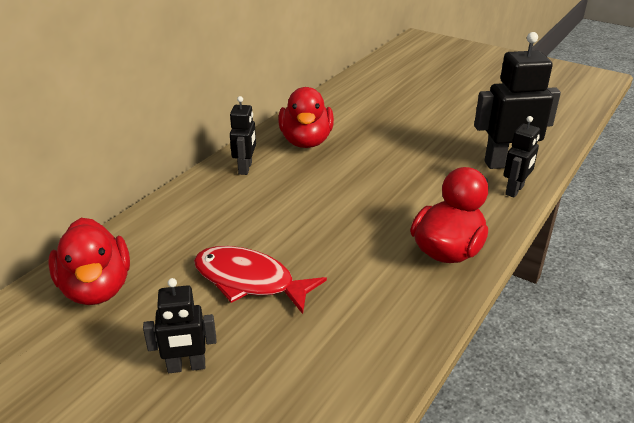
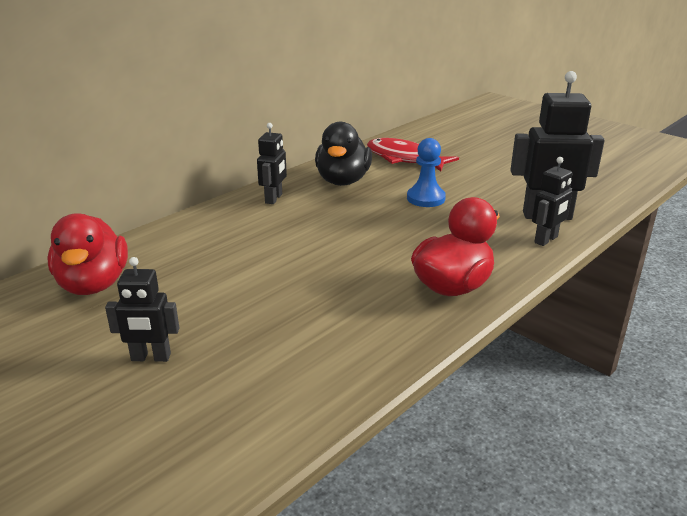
camera: 10 degrees right, 5 degrees down
(249, 281) = (240, 293): red fish -> red fish (404, 159)
(306, 141) = (343, 181): red duck -> black duck
(391, 154) = (425, 198): none -> blue pawn

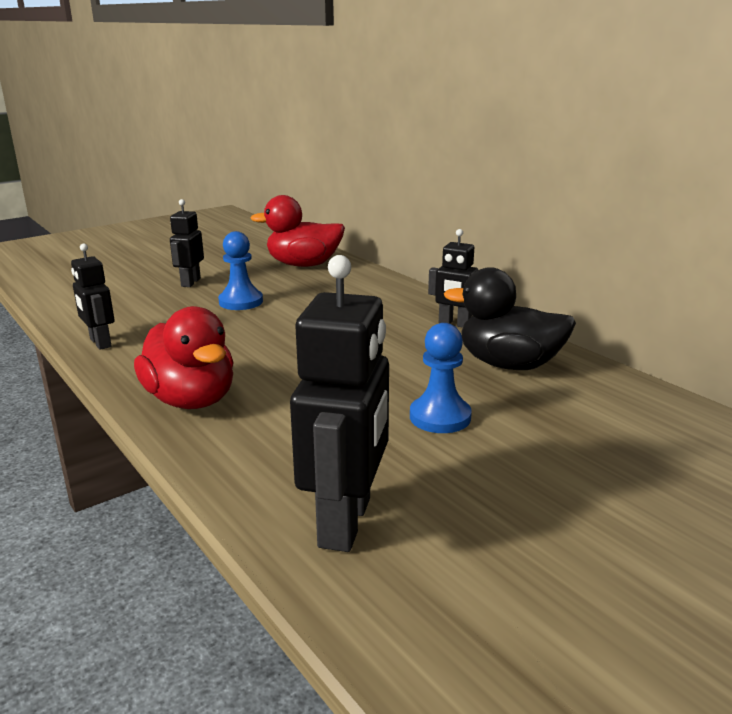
camera: 100 degrees right, 5 degrees down
(225, 305) = (241, 302): none -> blue pawn
(404, 159) = (610, 420): red fish -> none
(546, 240) = (260, 497): black robot -> black robot (100, 343)

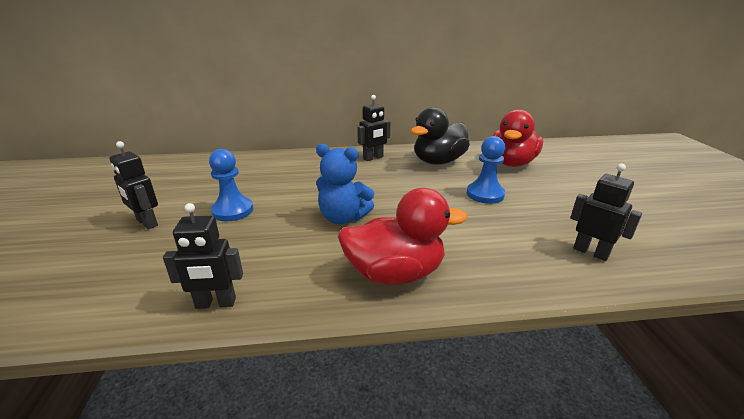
camera: 60 degrees left, 5 degrees up
(277, 349) = (343, 218): none -> blue teddy bear
(303, 265) = (202, 171): red duck -> red duck (511, 163)
(346, 522) = (590, 252): black robot -> black robot, size x0.57

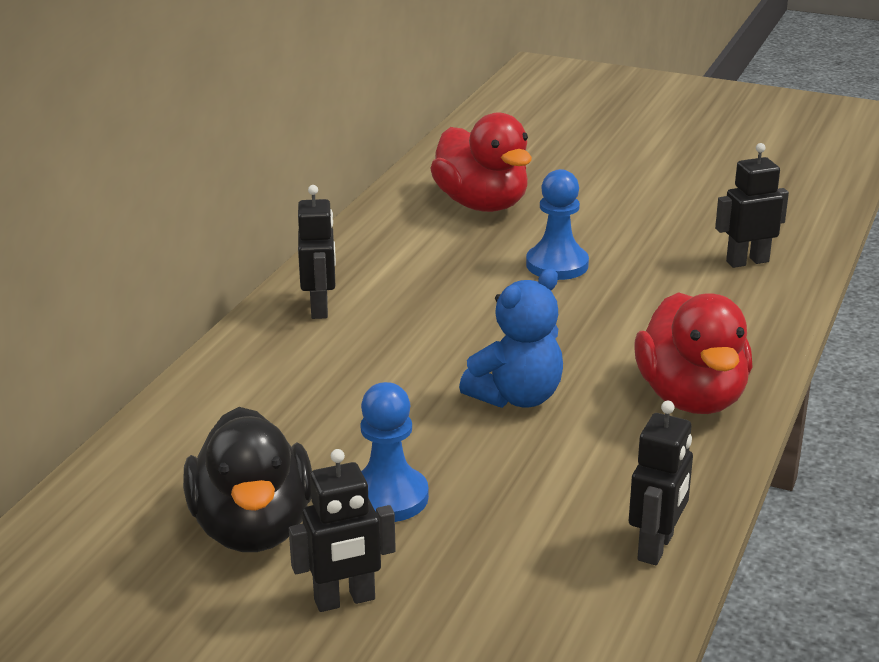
camera: 60 degrees left, 0 degrees up
(395, 273) = (691, 398): red duck -> red duck turned 150 degrees clockwise
(438, 161) = (407, 257): black duck -> black duck (253, 528)

